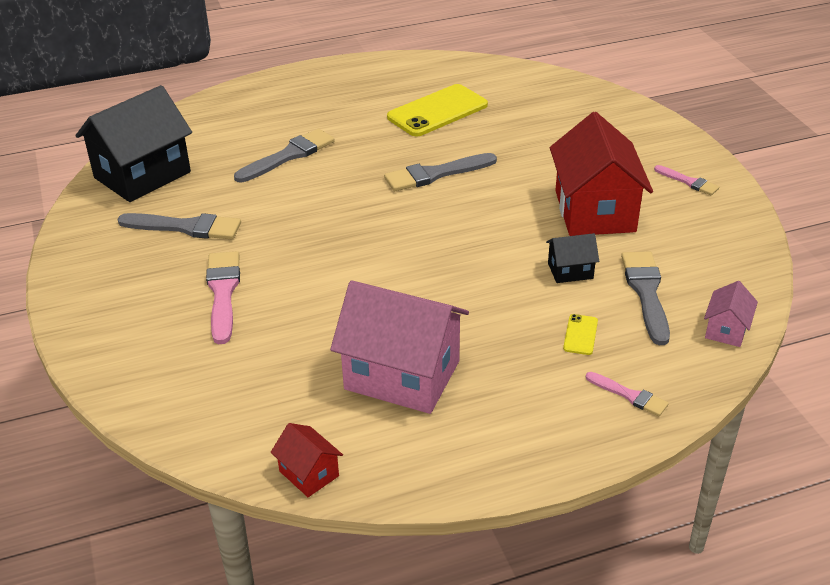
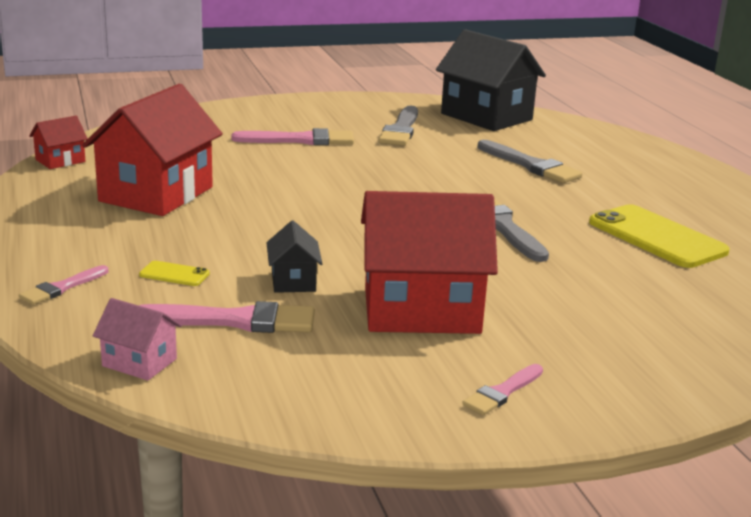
camera: 90 degrees right, 15 degrees down
(402, 375) = (156, 194): pink house -> red house
(646, 293) = (235, 321): grey brush -> pink brush

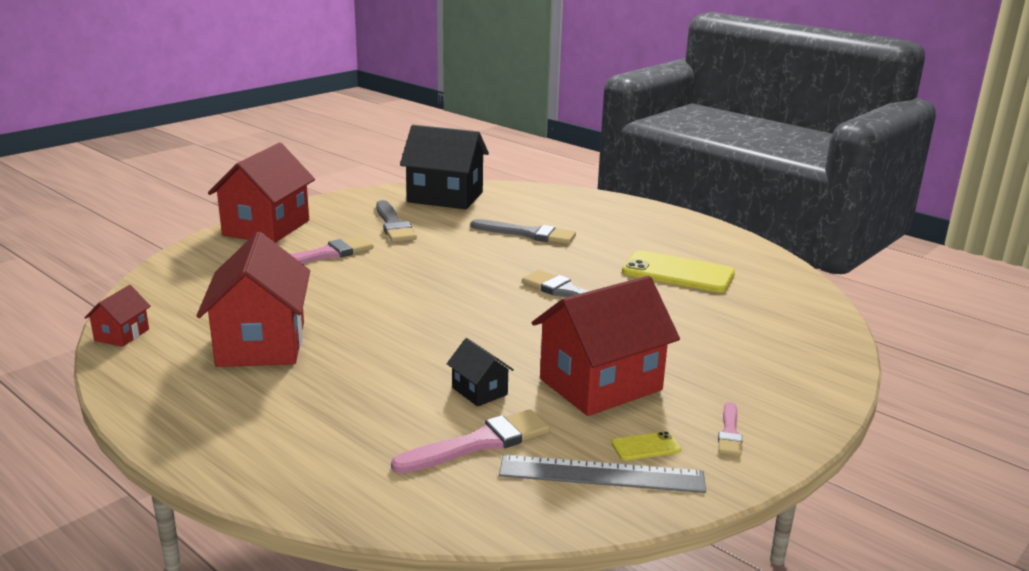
camera: 30 degrees left, 0 degrees up
(62, 288) = (294, 465): pink brush -> none
(139, 362) = (451, 510): pink house -> none
(174, 274) = (376, 417): yellow phone -> yellow phone (645, 447)
(280, 108) = (266, 228): none -> red house
(314, 382) = (601, 474): none -> grey ruler

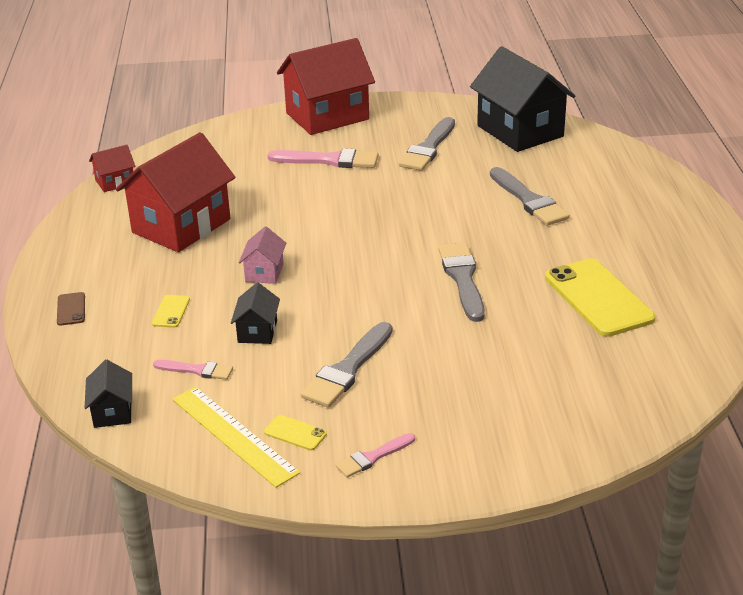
camera: 45 degrees right, 10 degrees up
(257, 453) = (71, 309): none -> brown phone
(371, 410) = (171, 311): none -> yellow phone
(407, 348) = (264, 272): none -> pink house
(460, 515) = (112, 412): none -> black house
(479, 443) = (197, 370): pink brush -> pink brush, size x0.58
(600, 384) = (347, 369): red house -> grey brush
(601, 474) = (233, 435): grey ruler -> yellow ruler

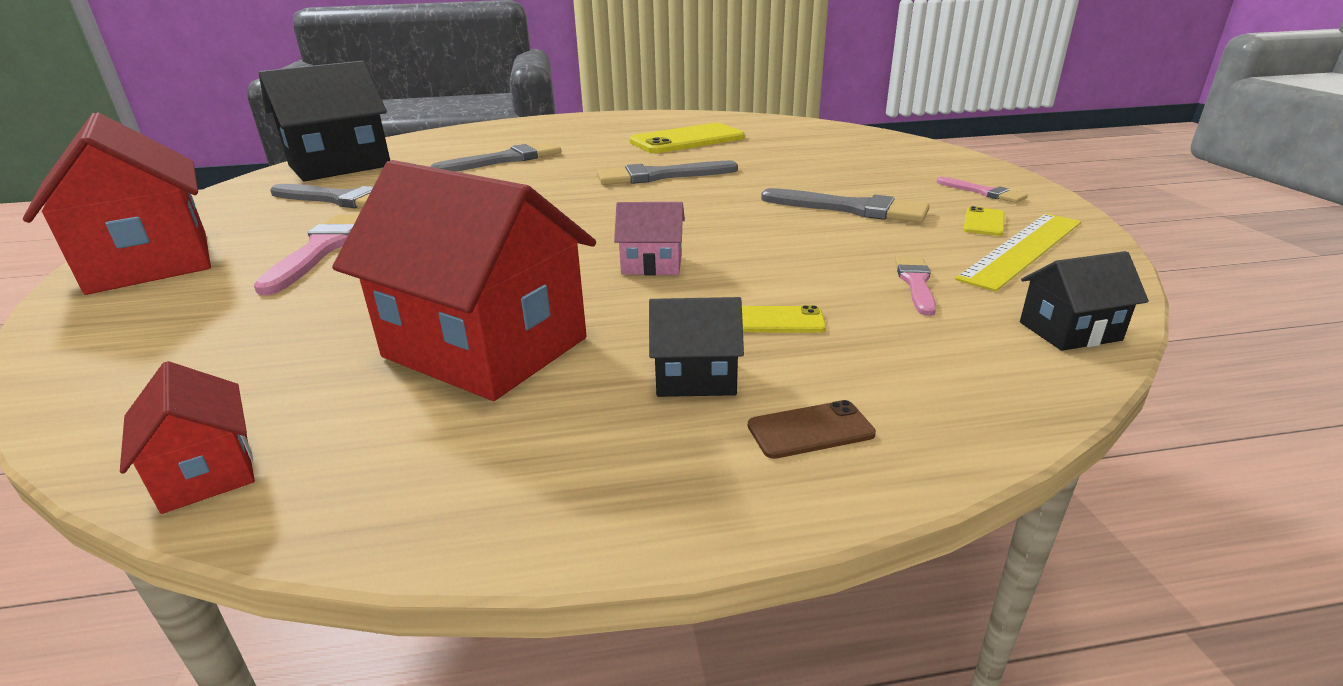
camera: 95 degrees left, 5 degrees down
(257, 331) = (802, 256): black house -> black house (695, 377)

